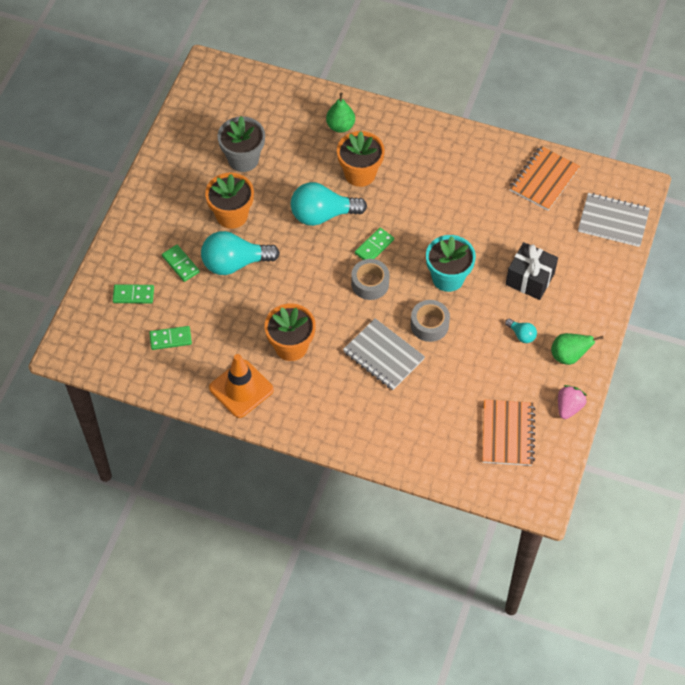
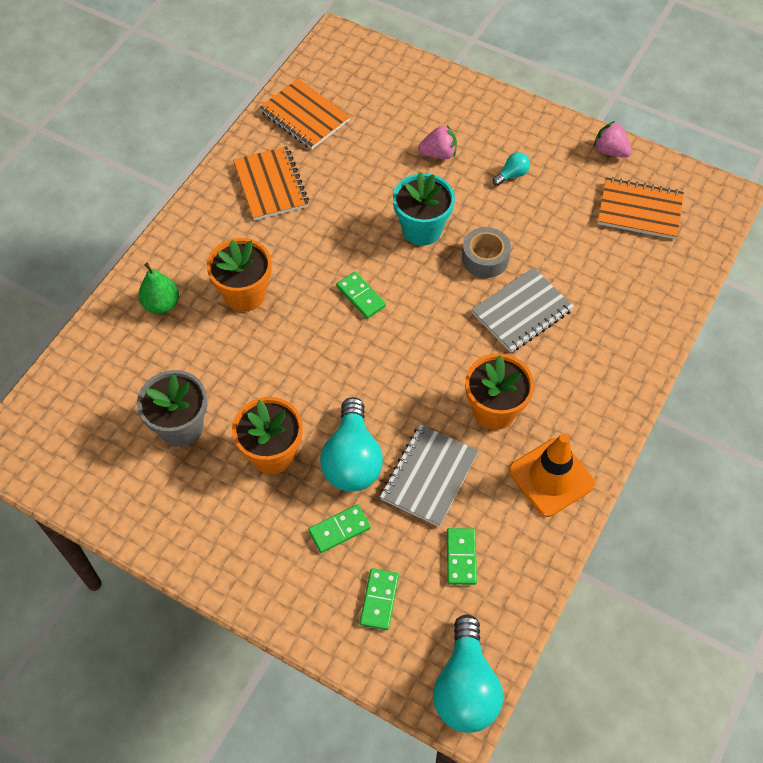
camera: 80 degrees left, 0 degrees up
(322, 215) = (298, 345): turquoise light bulb -> turquoise light bulb (465, 687)
(370, 283) = (415, 309): grey tape -> none
(466, 170) = (271, 185): none -> orange notebook
(530, 279) = (438, 154): black gift -> pink strawberry
(568, 356) = (545, 139): green pear -> none
(613, 221) = (377, 68): grey notebook -> grey notebook (429, 476)

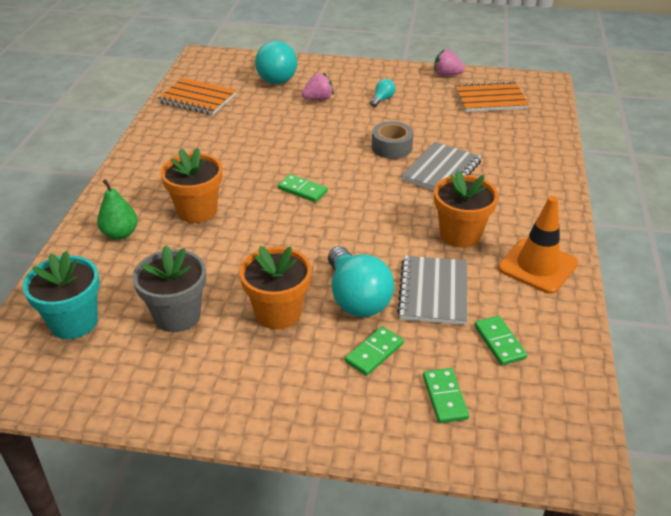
camera: 20 degrees left, 20 degrees down
(271, 185) = (188, 141): orange notebook -> none
(422, 229) = (330, 141): turquoise flower pot -> turquoise flower pot (74, 322)
(465, 687) = (572, 444): turquoise light bulb -> turquoise light bulb (274, 77)

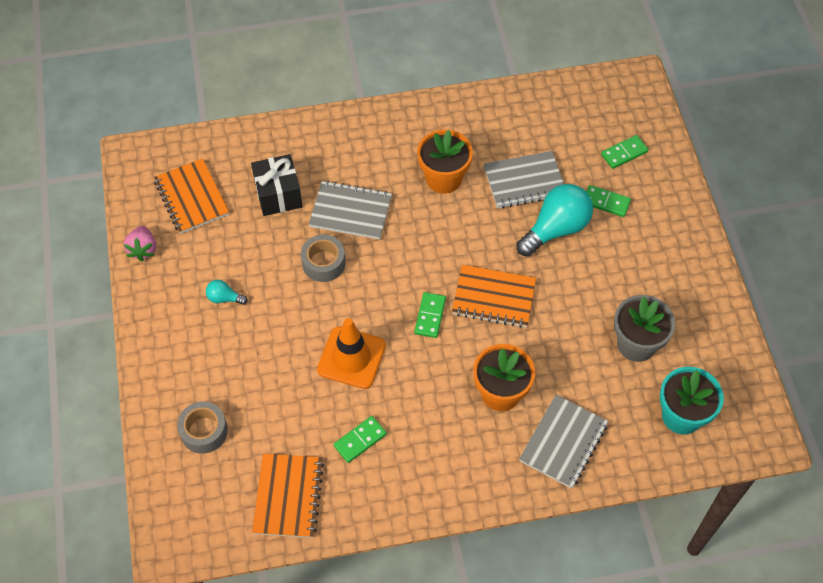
camera: 110 degrees left, 20 degrees up
(120, 234) = (563, 442): green pear -> grey notebook
(274, 77) = (204, 431): turquoise light bulb -> grey tape
(278, 313) = (598, 276): orange flower pot -> none
(297, 232) = (494, 298): none -> orange notebook
(318, 99) = (245, 363): pink strawberry -> none
(477, 138) = (278, 194): none -> black gift
(499, 342) = (557, 132): green domino -> green domino (360, 440)
(537, 266) = (461, 122): orange traffic cone -> orange traffic cone (351, 357)

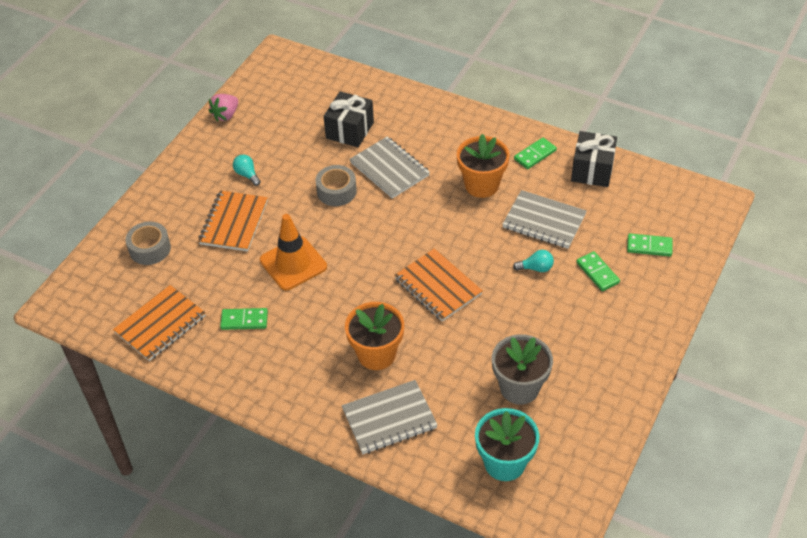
camera: 40 degrees right, 10 degrees down
(191, 198) = (289, 101): orange notebook -> orange notebook (234, 223)
(430, 316) = (377, 270): green domino -> green domino (535, 155)
(520, 109) = (592, 170): none -> black gift
(556, 229) = (536, 268): turquoise light bulb -> turquoise light bulb, size x0.46

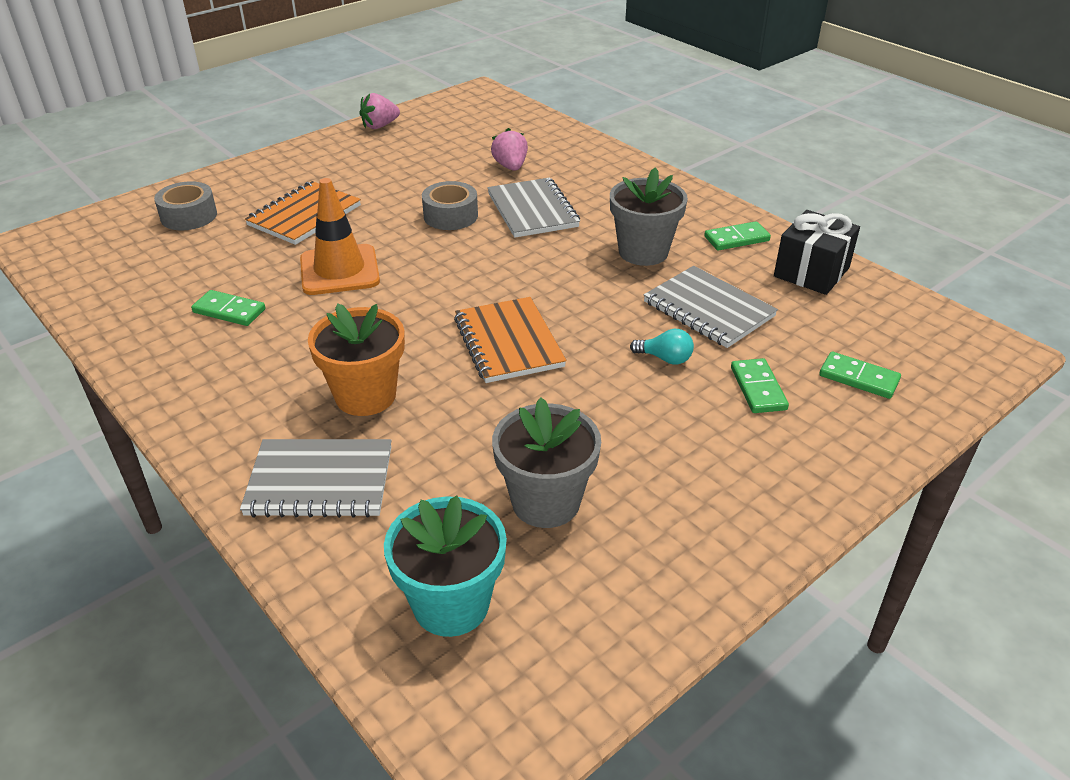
camera: 20 degrees right, 10 degrees down
(160, 325) = (129, 288): orange notebook -> none
(247, 175) = (358, 178): turquoise light bulb -> none
(350, 130) = (510, 166): black gift -> pink strawberry
(481, 185) = (643, 252): orange flower pot -> grey flower pot

